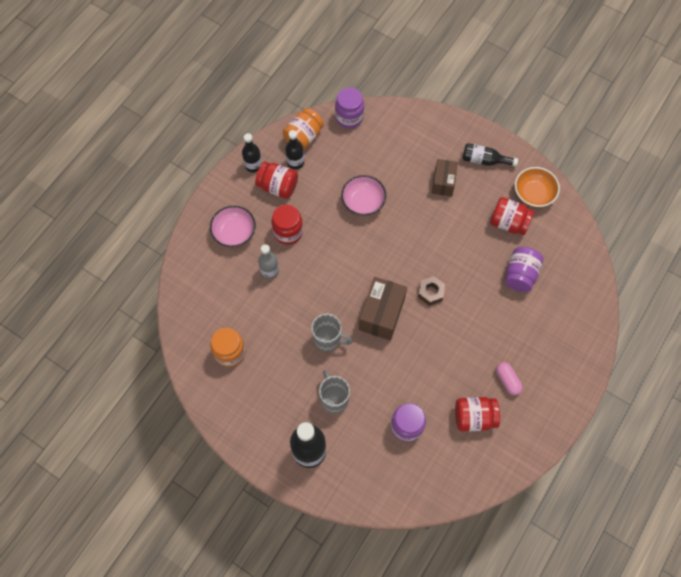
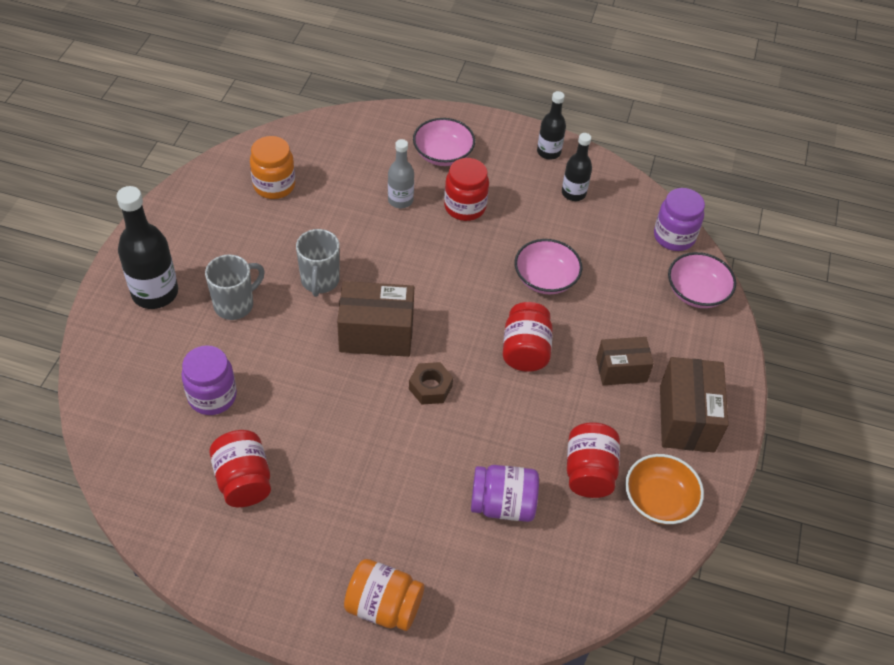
camera: 70 degrees right, 15 degrees down
(278, 186) = (528, 183): red jar -> red jar (525, 350)
(303, 137) = (617, 194): orange jar -> orange jar (383, 606)
(396, 121) = (696, 292): none -> pink bowl
(484, 160) = (686, 418): black bottle -> brown box
(507, 380) = (314, 517): pink capsule -> none

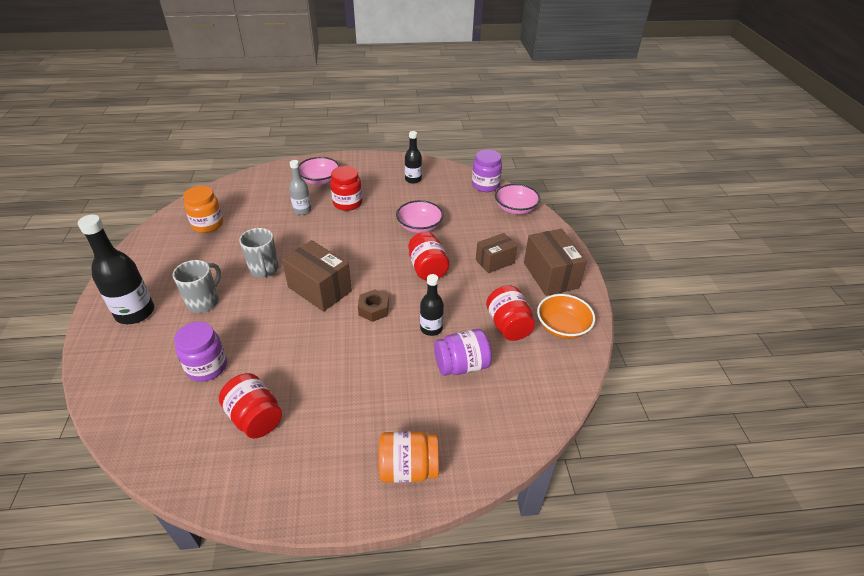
camera: 20 degrees left, 10 degrees down
(376, 334) = (319, 289): brown box -> brown box turned 60 degrees clockwise
(548, 152) = (387, 163): black bottle -> black bottle (431, 328)

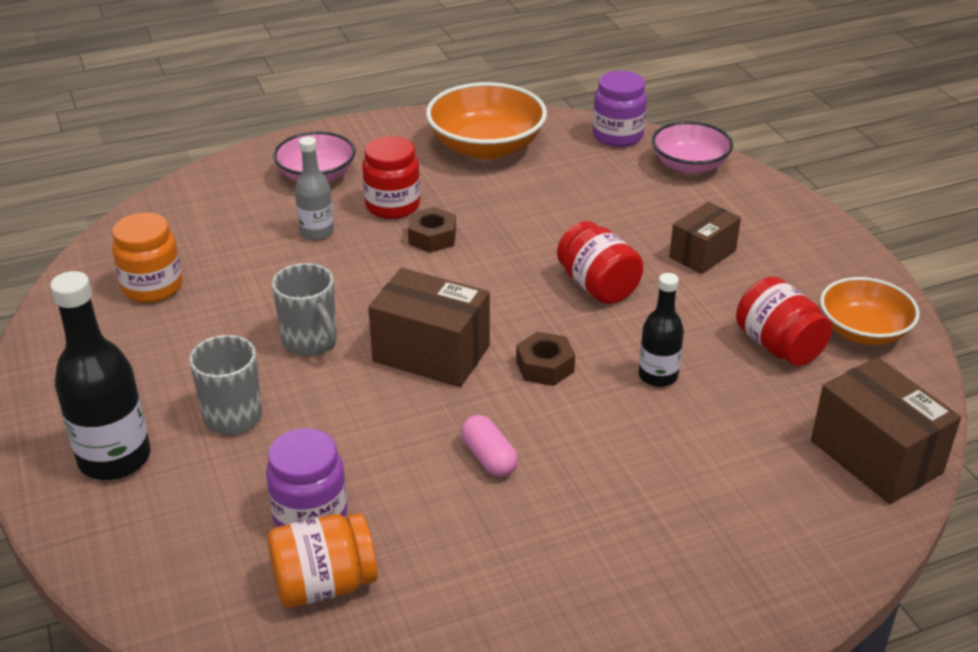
camera: 15 degrees left, 5 degrees down
(255, 417) = (446, 571): red jar -> none
(314, 356) = (489, 458): none -> pink capsule
(357, 224) = (432, 237): none -> brown nut
(408, 468) = (741, 583): orange jar -> orange jar (324, 584)
(413, 179) = (486, 147): black bottle -> orange bowl
(419, 226) = (544, 222): pink bowl -> none
(461, 365) = (738, 420): purple jar -> none
(550, 275) = (803, 258): brown box -> brown box (876, 457)

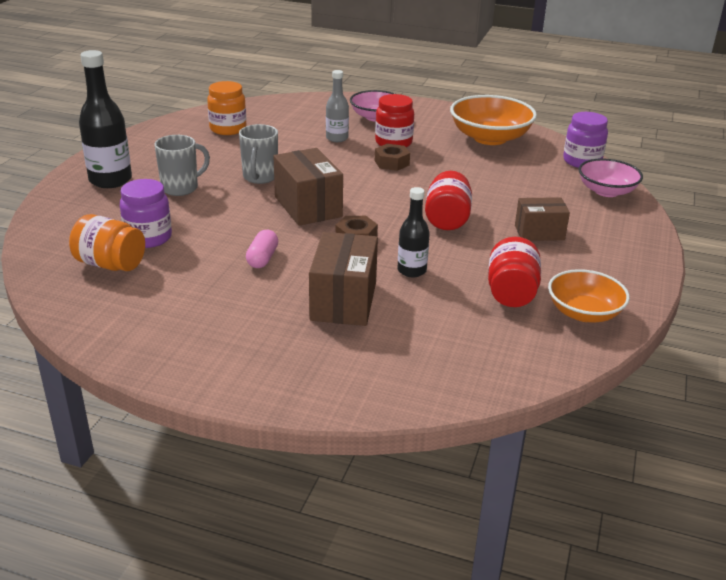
camera: 40 degrees right, 5 degrees down
(876, 457) = (480, 370): brown box -> brown box (343, 301)

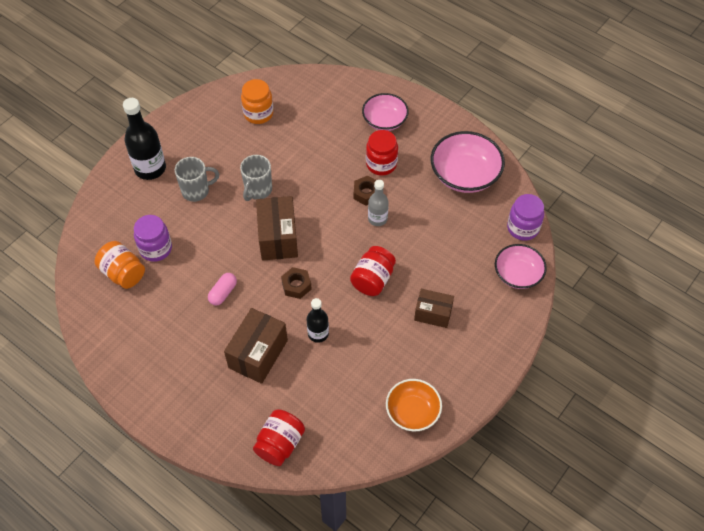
camera: 20 degrees right, 25 degrees up
(337, 138) = (338, 147): grey bottle -> grey bottle (377, 219)
(490, 138) = (465, 175): orange bowl -> pink bowl
(511, 293) = (374, 377): red jar -> red jar (280, 444)

